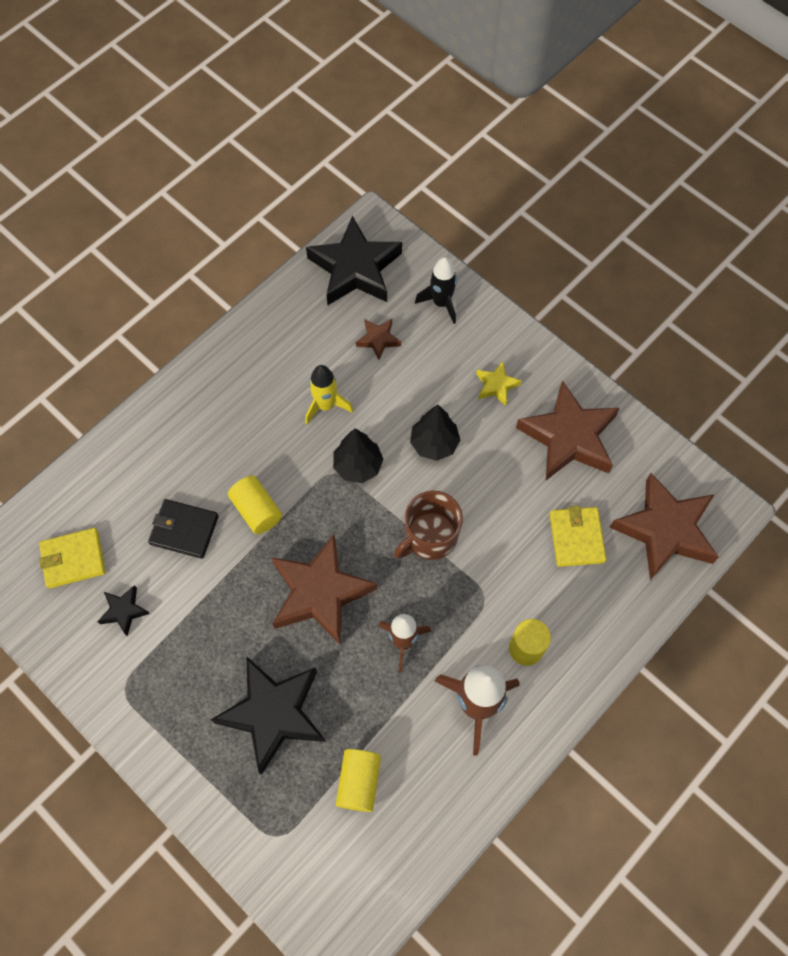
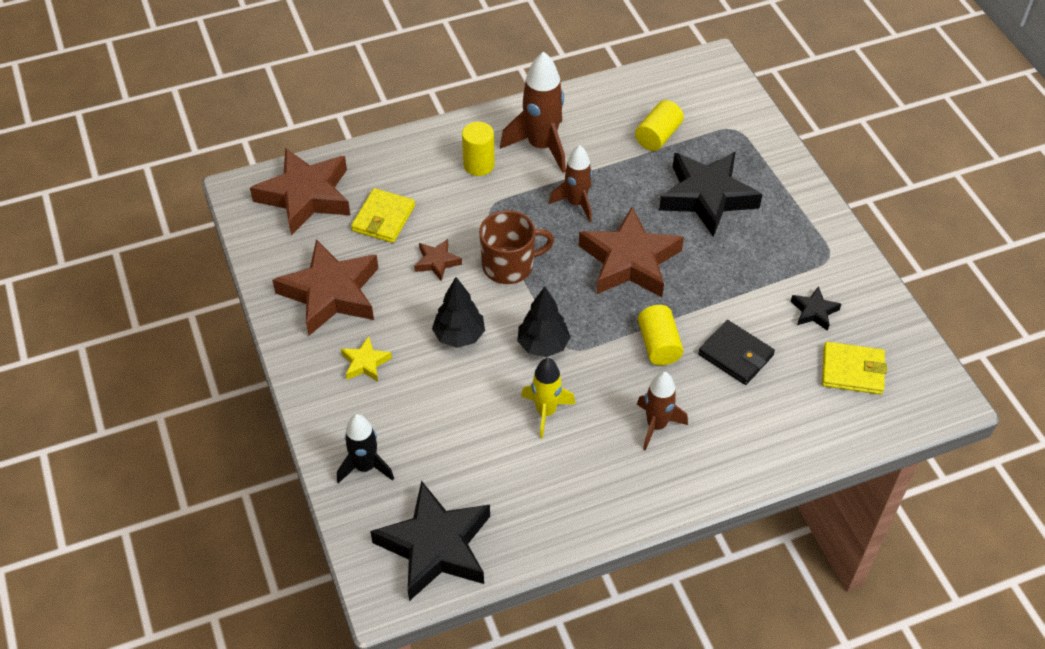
camera: 155 degrees left, 15 degrees down
(230, 432) = (656, 425): none -> brown rocket
(378, 339) = (455, 455): brown star -> brown star (437, 262)

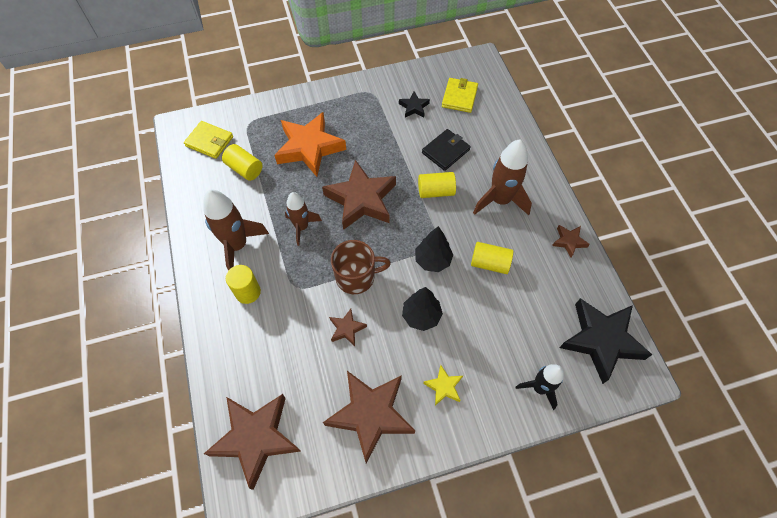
camera: 85 degrees left, 10 degrees up
(383, 218) = (293, 369): yellow wallet -> yellow wallet (209, 141)
(509, 265) = (356, 277): brown mug -> brown mug turned 90 degrees clockwise
(546, 412) = (489, 263): yellow rocket -> yellow cylinder
(595, 515) = (569, 241): none -> brown star
(656, 425) = (500, 200): brown rocket -> brown rocket, size x1.55
(707, 197) = (309, 148): black star -> orange star

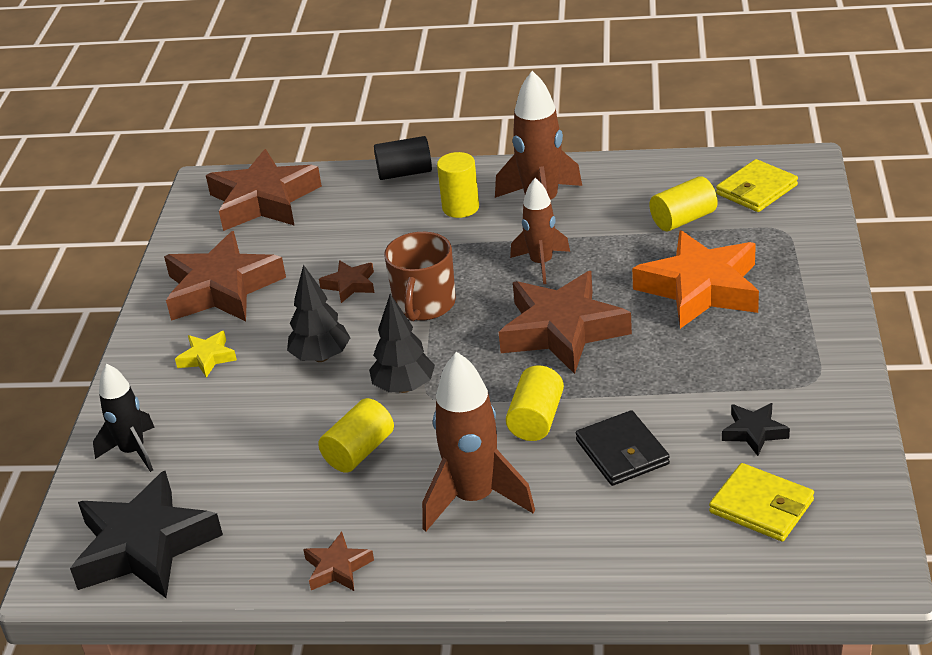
camera: 115 degrees right, 25 degrees down
(207, 345) = (404, 173): none -> black cylinder

